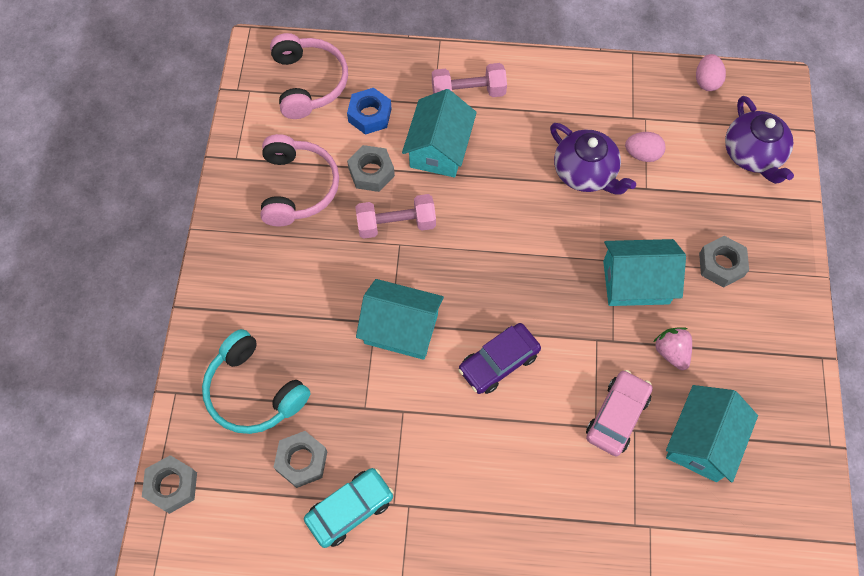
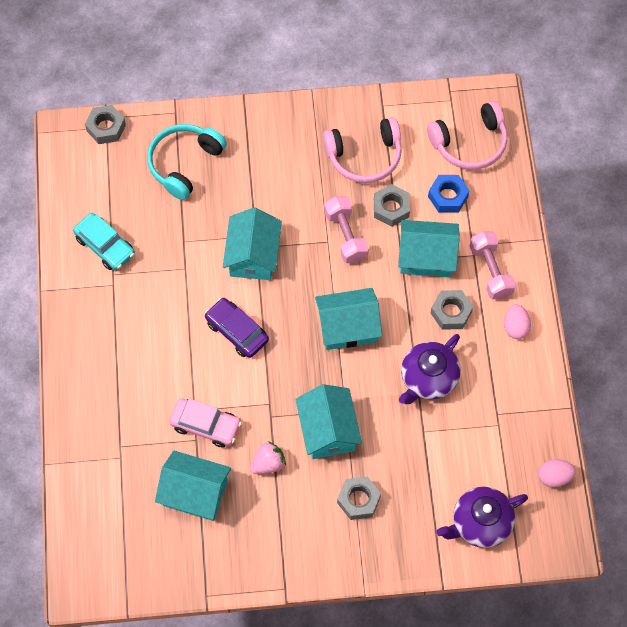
camera: 80 degrees right, 0 degrees up
(302, 461) = (136, 207): grey nut -> grey nut (451, 312)
(511, 241) = (347, 327): none -> turquoise house
(642, 154) = (458, 425): pink egg -> pink egg (515, 327)

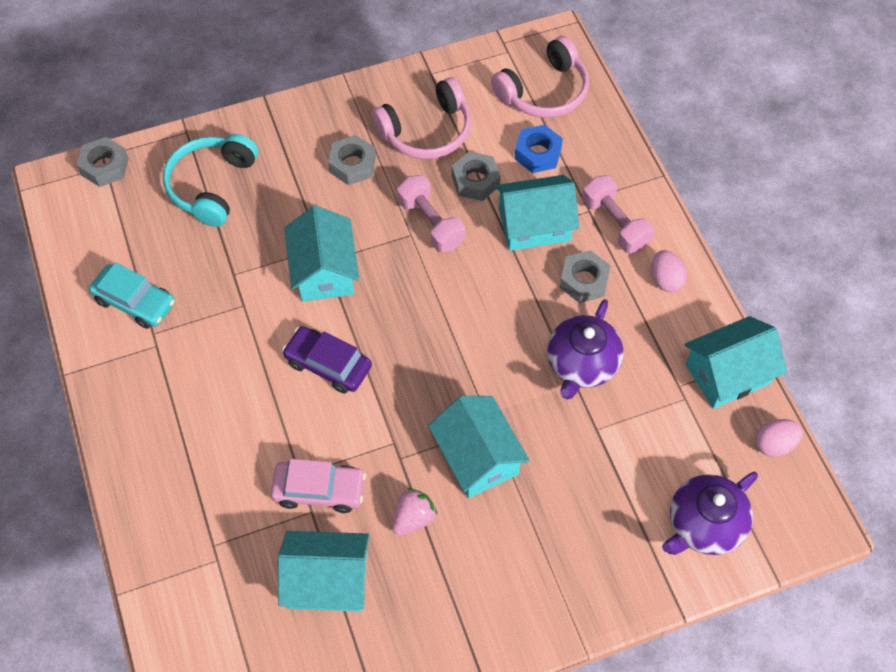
camera: 15 degrees left, 5 degrees down
(347, 327) = (464, 327): turquoise house -> turquoise house (727, 374)
(358, 500) = (542, 535): grey nut -> grey nut (352, 165)

